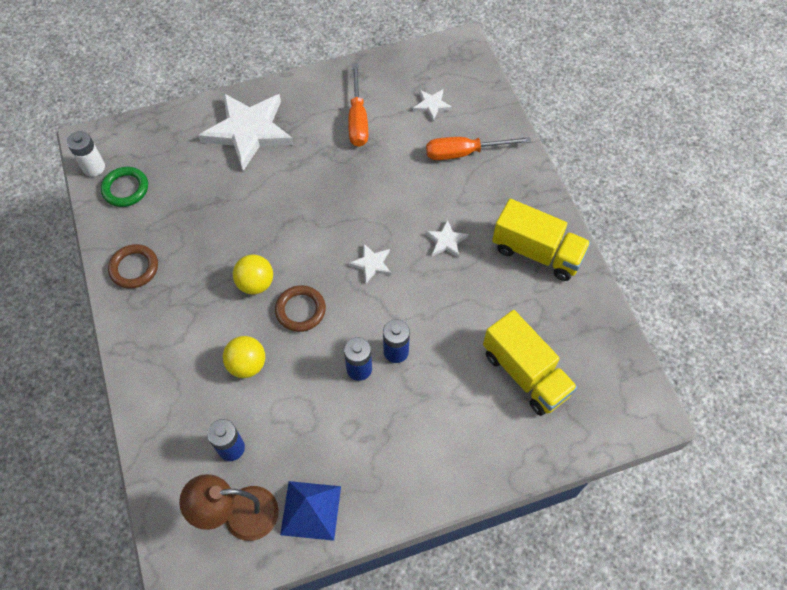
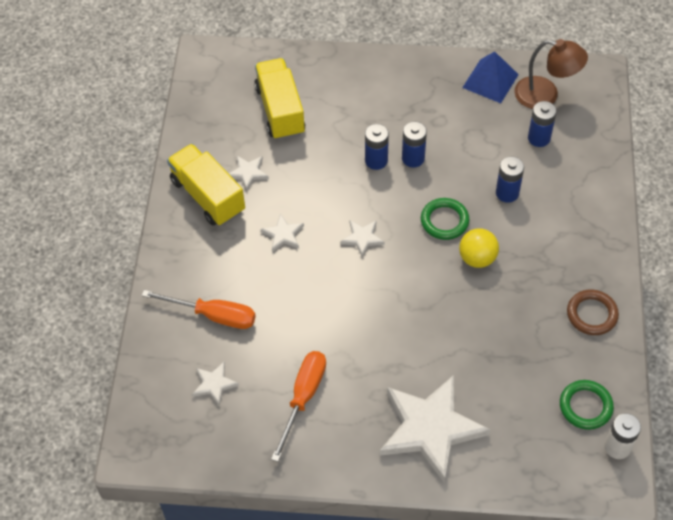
camera: 155 degrees left, 5 degrees down
(247, 364) = (507, 193): yellow ball -> blue battery
(300, 310) = (444, 221): brown ring -> green ring
(514, 290) = (248, 173): none -> white star

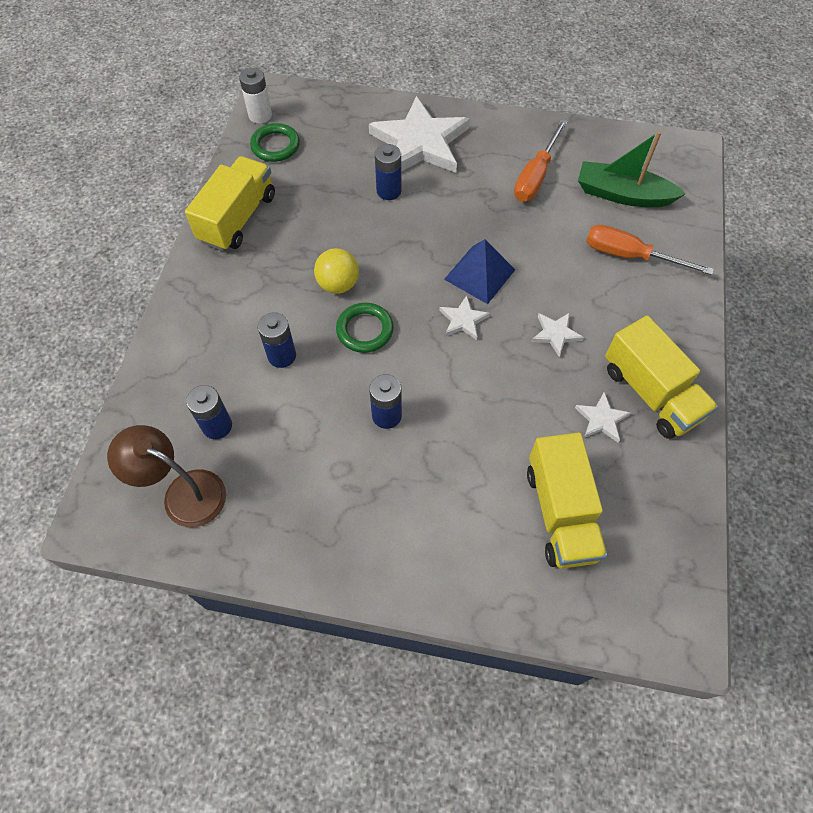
camera: 175 degrees left, 5 degrees up
(214, 384) = (622, 194): white star -> green boat
(376, 160) = (434, 418): blue battery -> blue battery (389, 191)
(490, 81) = (252, 528): blue pyramid -> blue pyramid (479, 274)
(592, 314) = (237, 218): brown ring -> yellow truck

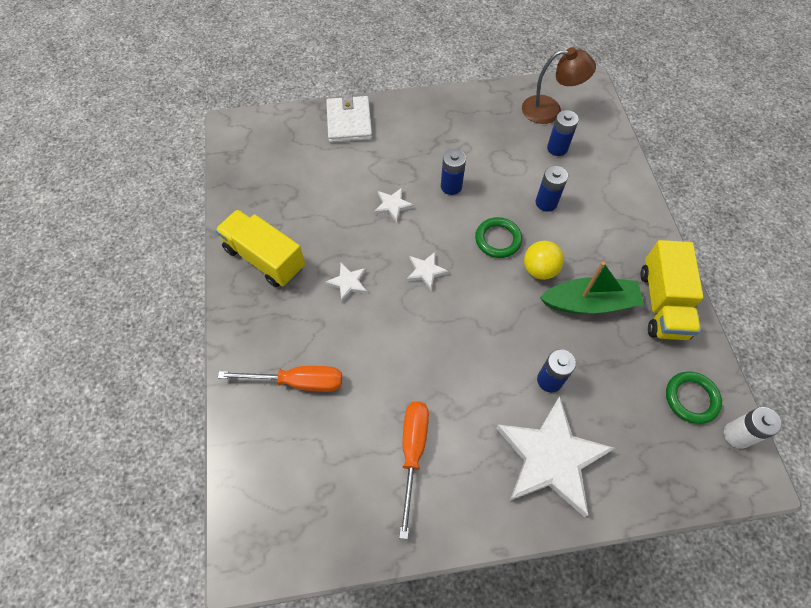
camera: 160 degrees right, 0 degrees up
(479, 274) = (428, 317): blue pyramid -> none
(491, 577) = (349, 122): none -> white wallet
(560, 512) = (316, 164): yellow truck -> none
(601, 419) = (299, 228): white star -> white star (393, 205)
(622, 194) = (316, 459): green boat -> green boat (589, 303)

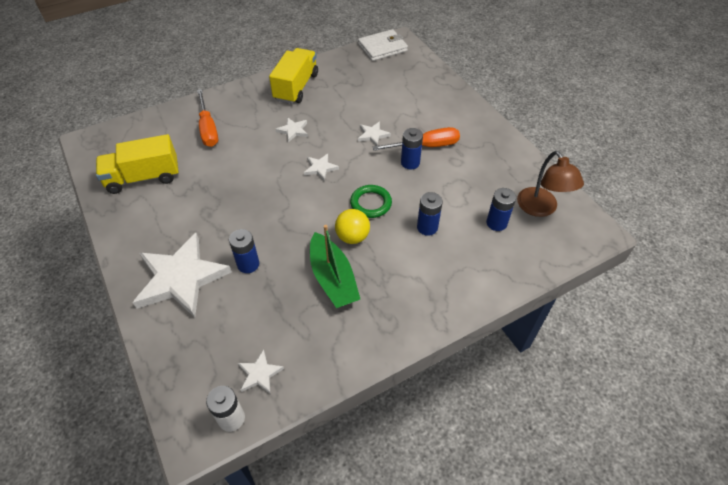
camera: 70 degrees right, 10 degrees down
(349, 122) = (440, 91): white wallet -> white wallet (382, 48)
(413, 453) = (169, 197): orange screwdriver -> orange screwdriver (426, 146)
(662, 303) = (355, 336): yellow truck -> yellow truck (143, 177)
(691, 398) = (259, 374): green ring -> white star

